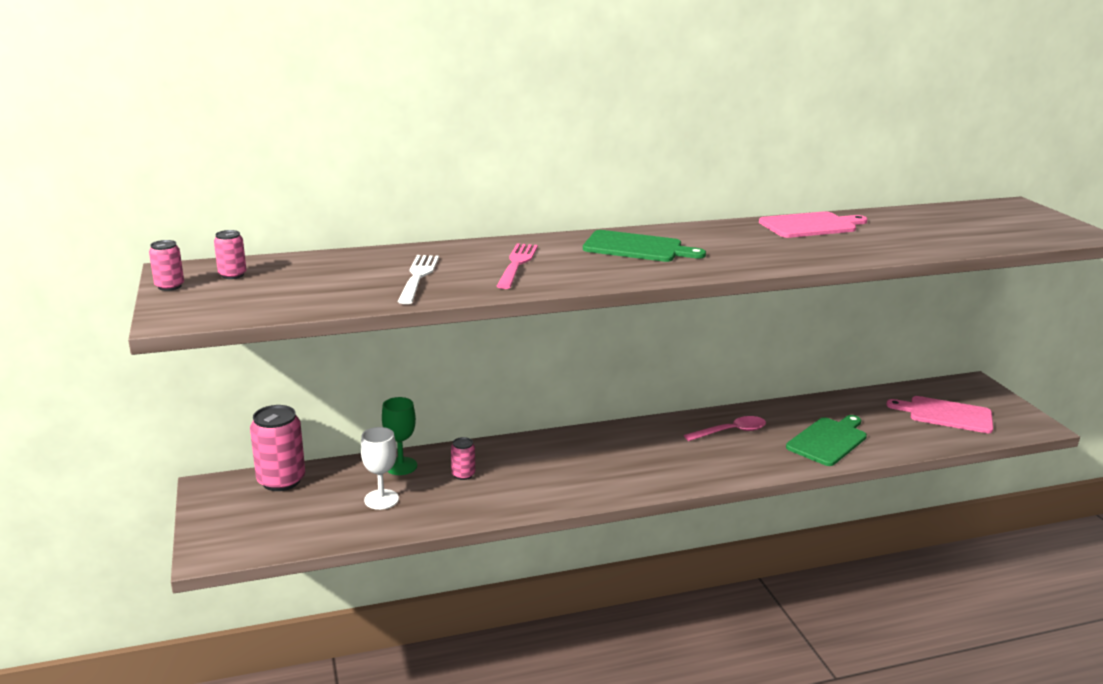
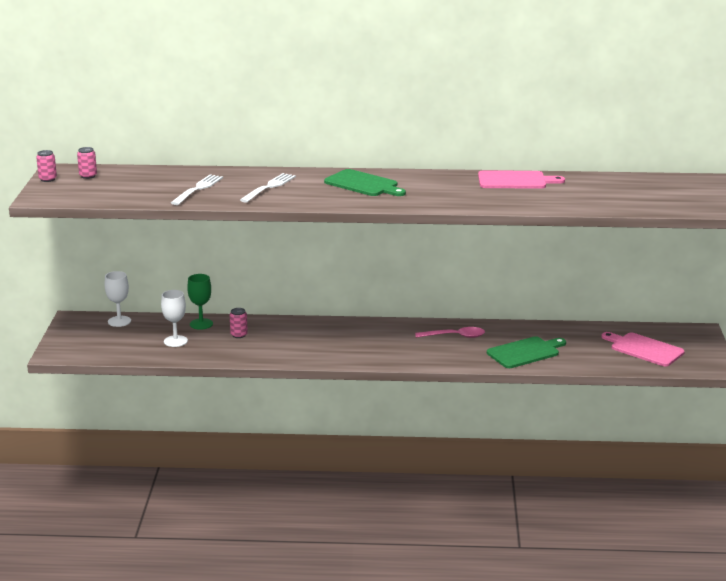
camera: 20 degrees right, 0 degrees up
(281, 480) = (119, 321): pink can -> white goblet
(517, 264) = (269, 187): pink fork -> white fork

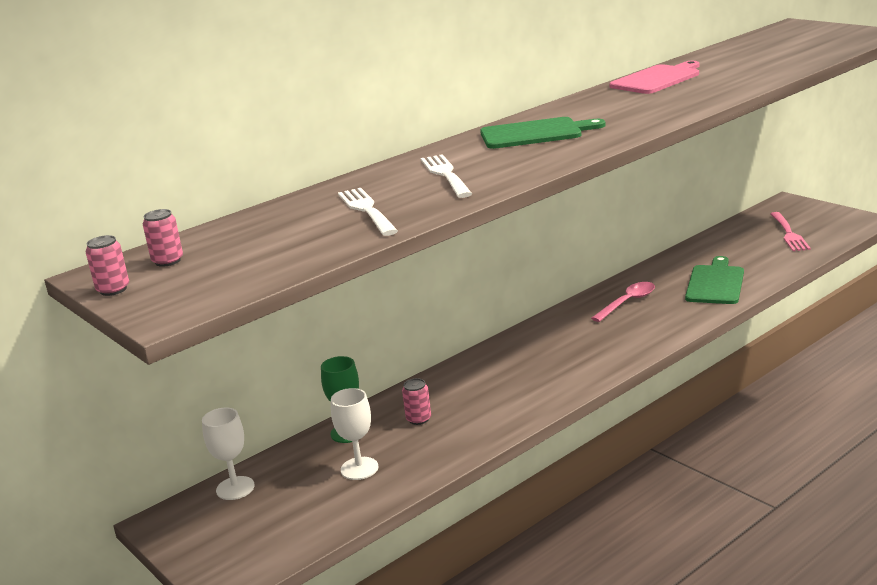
camera: 40 degrees left, 0 degrees up
(644, 349) = (788, 233): pink cutting board -> pink fork

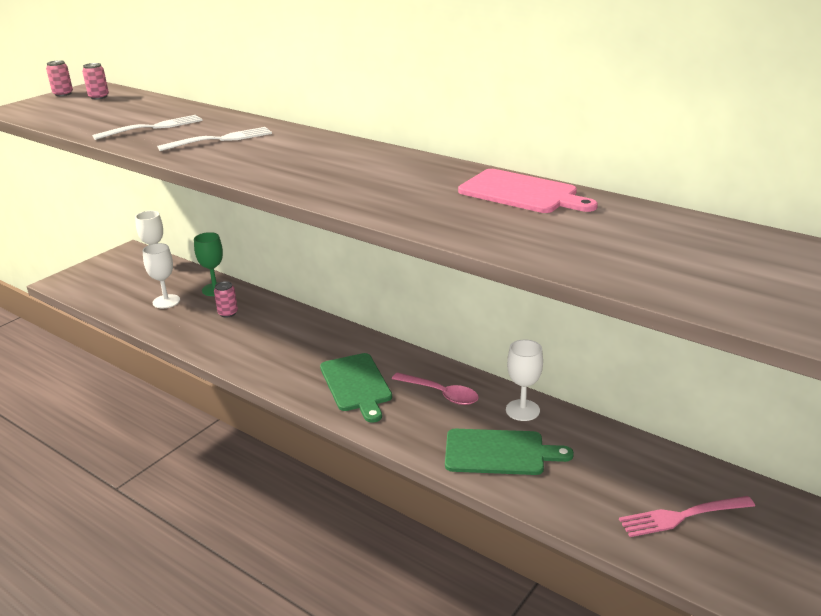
camera: 75 degrees right, 5 degrees up
(535, 133) = (322, 157): green cutting board -> green cutting board (356, 384)
(659, 272) = (522, 410): none -> white goblet

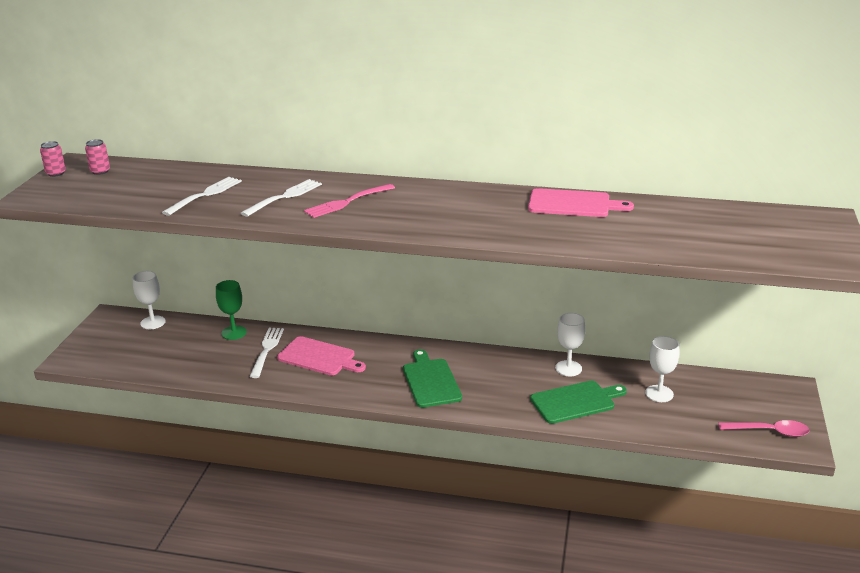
camera: 25 degrees left, 0 degrees up
(166, 301) = (197, 353): white goblet -> white goblet (659, 394)
(228, 313) = (267, 350): pink can -> white fork
(269, 331) = (319, 357): none -> pink cutting board
(356, 384) = (431, 381): green cutting board -> green cutting board turned 150 degrees counterclockwise
(440, 394) = (500, 372): pink spoon -> pink spoon (769, 432)
(682, 516) = (719, 409): pink fork -> pink fork (348, 202)

